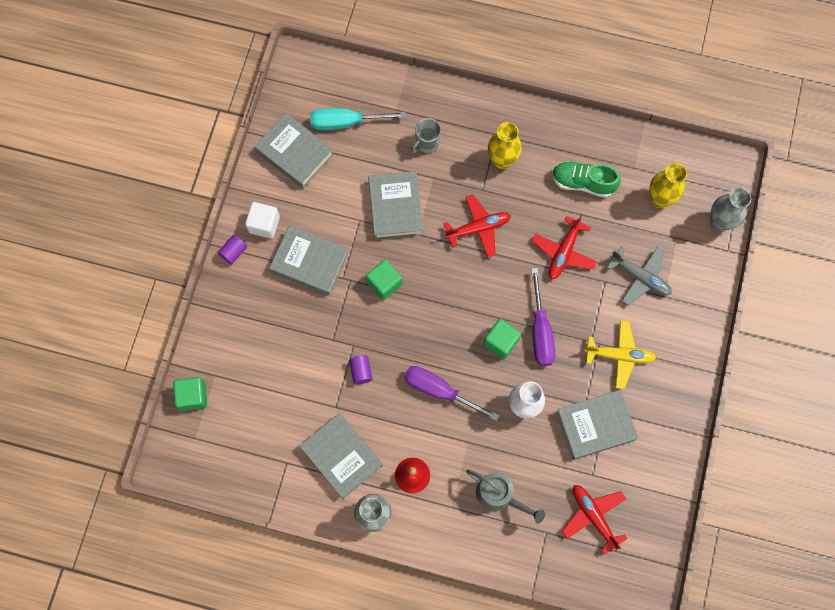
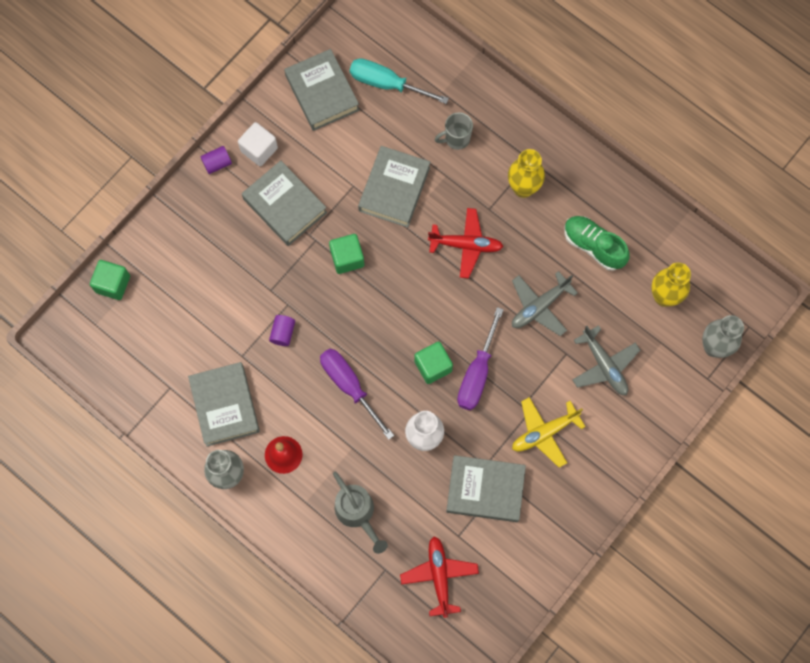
camera: 25 degrees right, 0 degrees up
(563, 252) = (539, 306): red plane -> grey plane
(619, 355) = (544, 433): yellow plane -> yellow plane turned 120 degrees clockwise

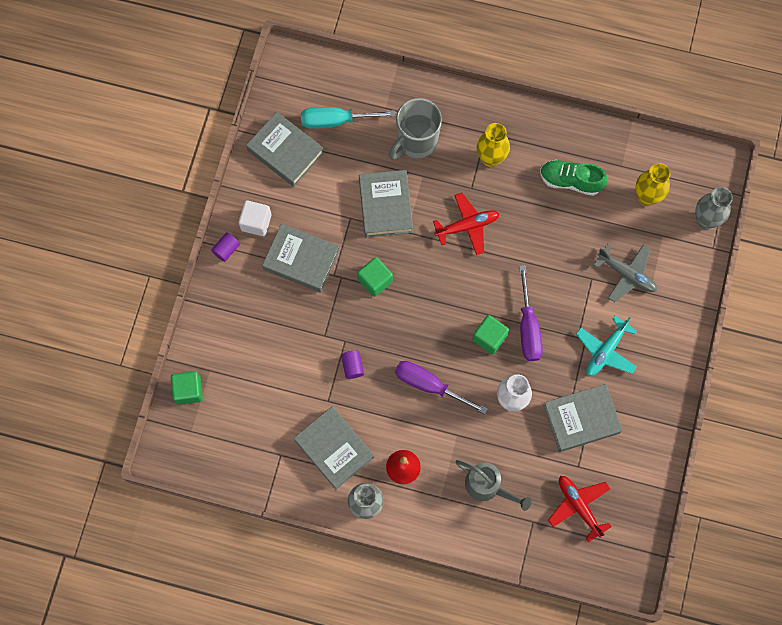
camera: 25 degrees left, 0 degrees up
(456, 139) = (416, 141): grey mug -> grey mug, size x1.77
(539, 306) = (551, 250): grey plane -> none
(544, 433) = (605, 351): yellow plane -> turquoise plane

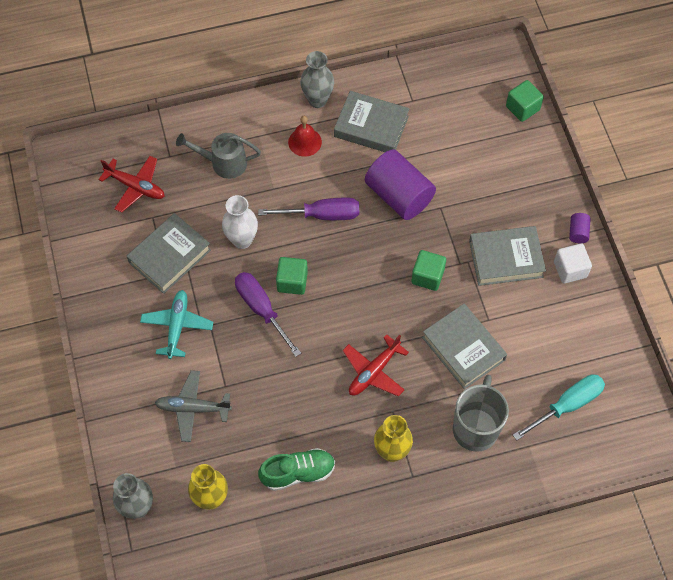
camera: 150 degrees right, 10 degrees down
(285, 152) = (592, 348): grey book -> none
(352, 366) = (399, 195): purple cylinder -> purple cylinder, size x2.35

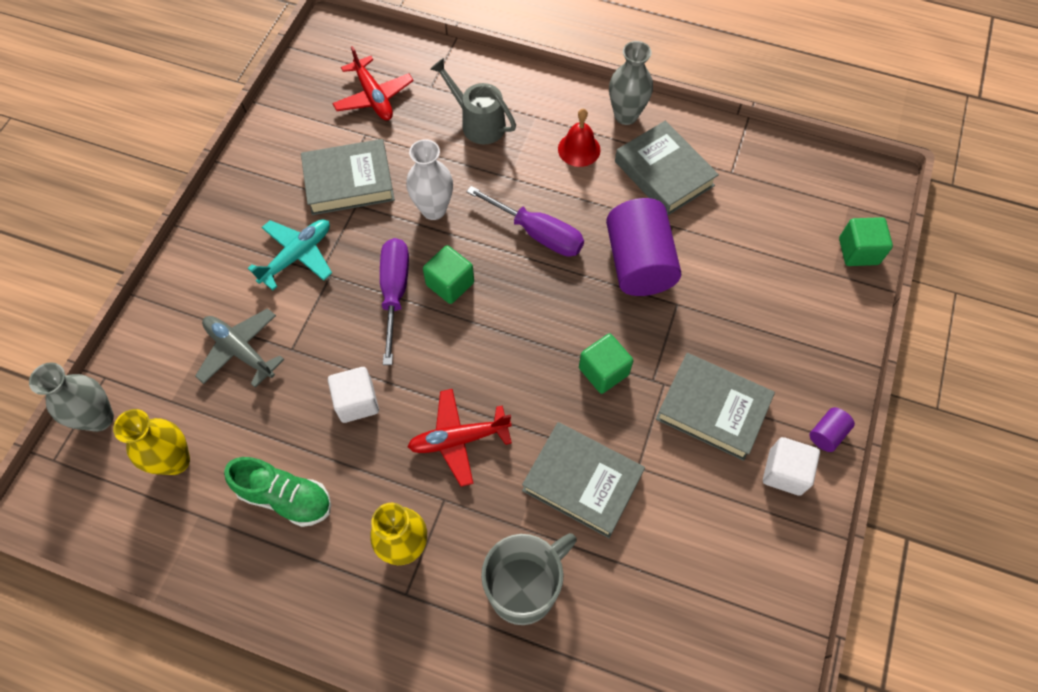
camera: 35 degrees right, 0 degrees up
(294, 390) = (357, 402): none -> white cube
(463, 348) = (582, 482): grey book -> grey book turned 60 degrees counterclockwise
(567, 405) = (658, 640): turquoise screwdriver -> none

